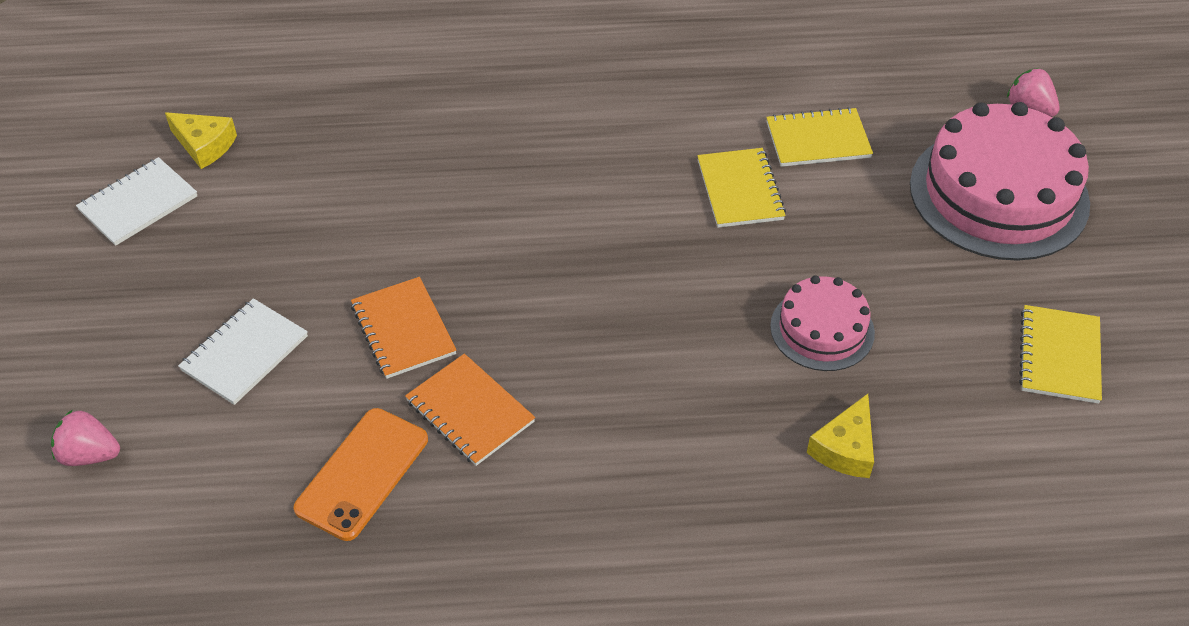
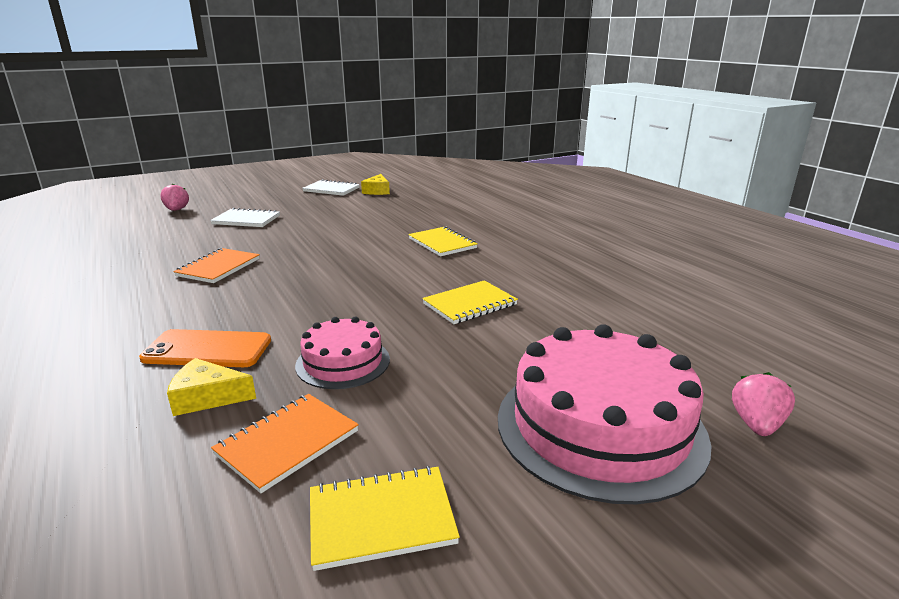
camera: 65 degrees right, 25 degrees down
(362, 474) = (168, 254): orange phone -> orange phone (207, 349)
(403, 330) = (276, 243): orange notebook -> orange notebook (287, 443)
(818, 140) = (558, 322): yellow notebook -> yellow notebook (442, 243)

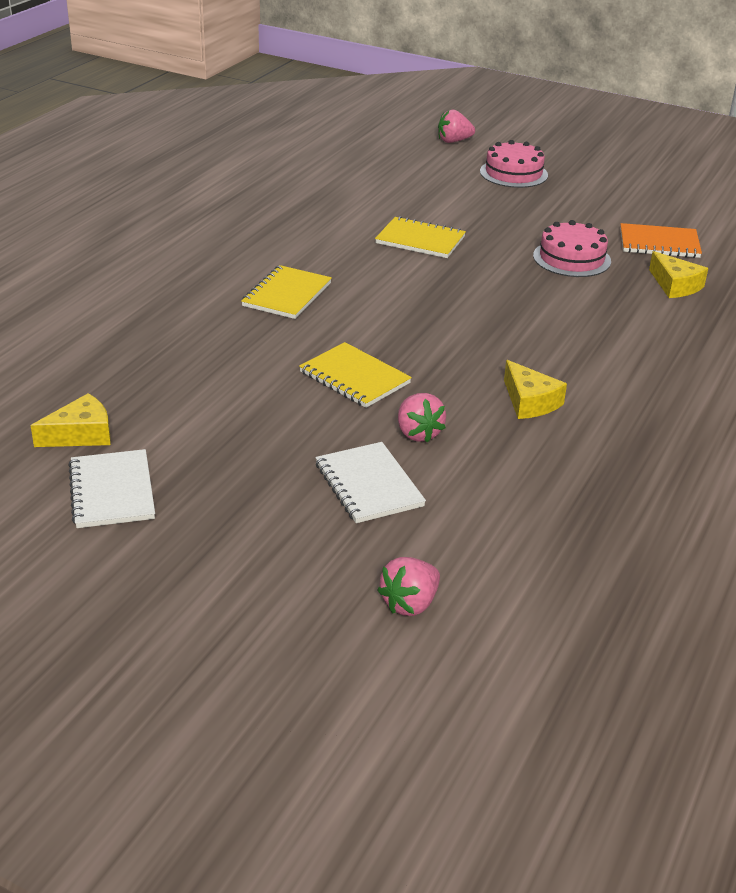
camera: 125 degrees left, 10 degrees up
(207, 349) = (642, 315): orange phone -> none
(218, 267) = (529, 402): orange notebook -> yellow cheese
(256, 236) = (418, 433): none -> pink strawberry
(381, 518) = (656, 205): yellow notebook -> yellow notebook (354, 378)
(600, 426) = (513, 173): pink cake -> pink cake, size x0.54

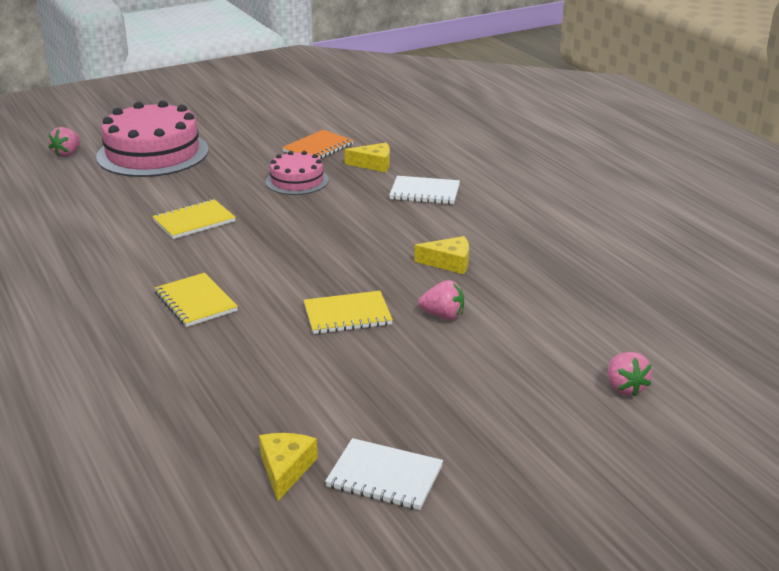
camera: 55 degrees left, 5 degrees down
(368, 485) = (484, 357): white notebook -> white notebook (424, 192)
(513, 173) = (153, 153): pink cake -> pink cake, size x1.85

